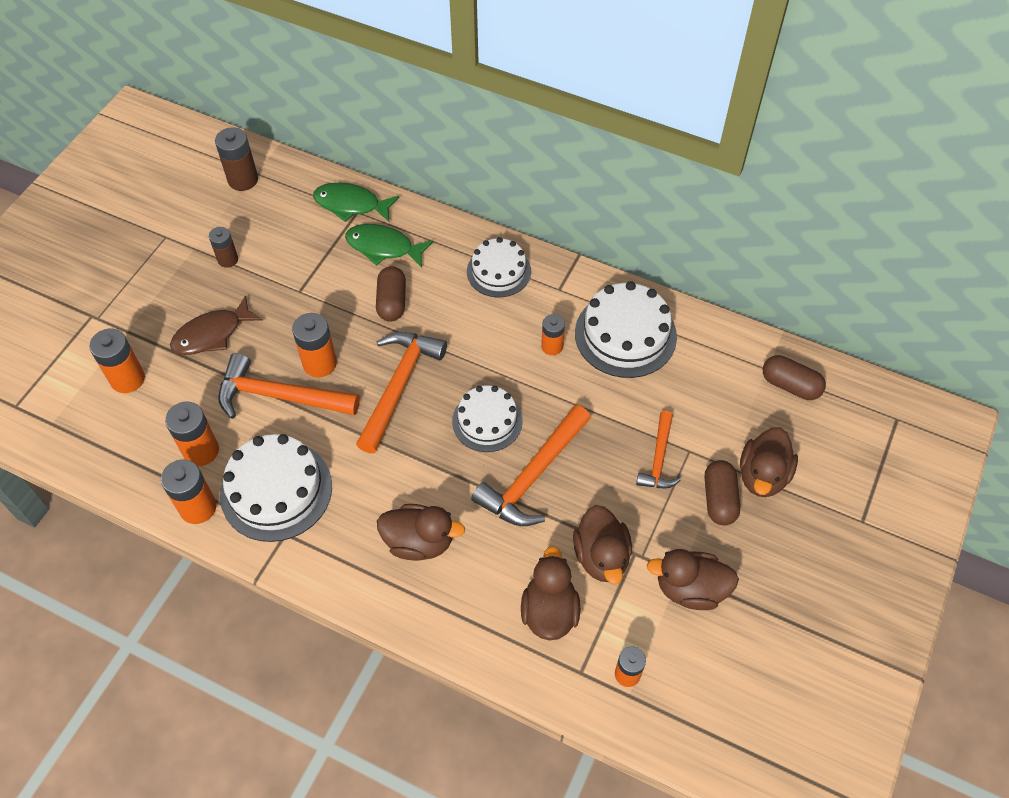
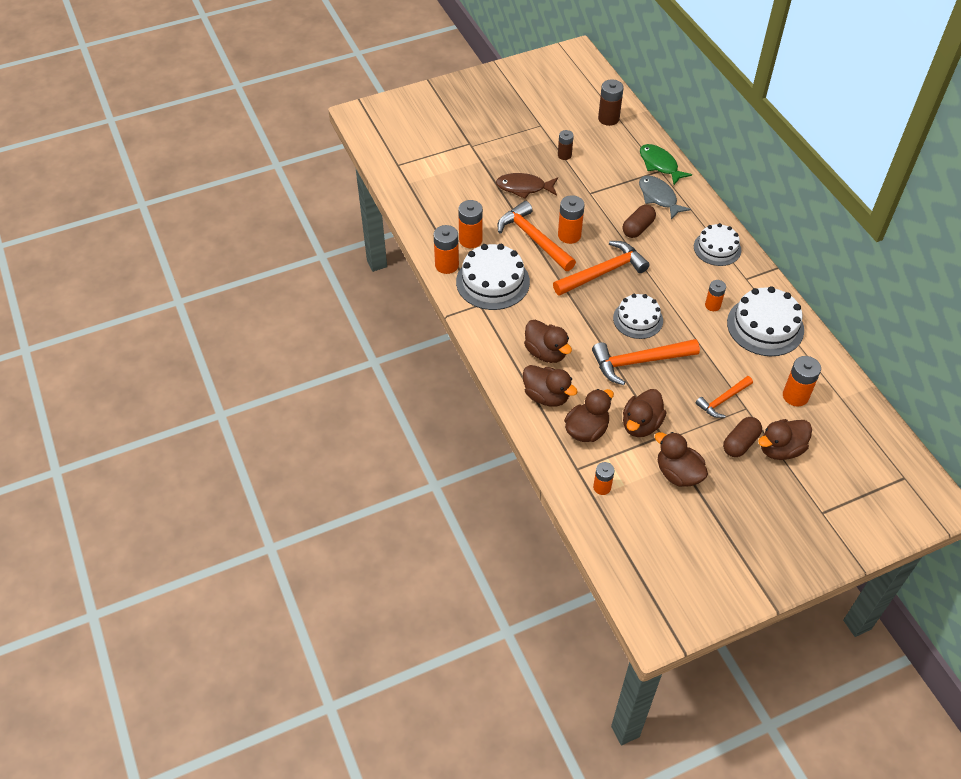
camera: 40 degrees right, 5 degrees down
(127, 379) = (462, 184): orange battery -> orange battery (795, 396)
(383, 247) = (659, 197): green fish -> grey fish
(467, 601) = (546, 396): none -> brown duck
(790, 385) = (848, 416): brown capsule -> none

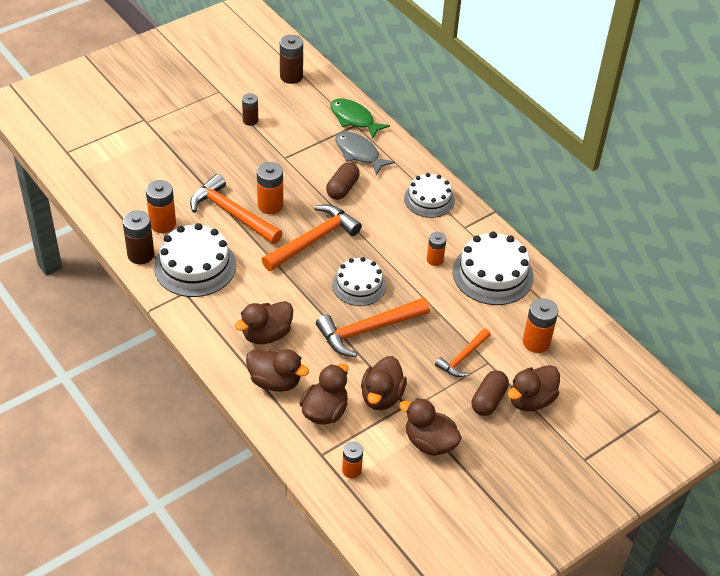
camera: 15 degrees left, 5 degrees down
(447, 265) = (141, 254): orange battery -> brown battery
(524, 187) = (212, 160): brown fish -> none
(546, 353) = (266, 334): brown duck -> brown duck turned 105 degrees clockwise

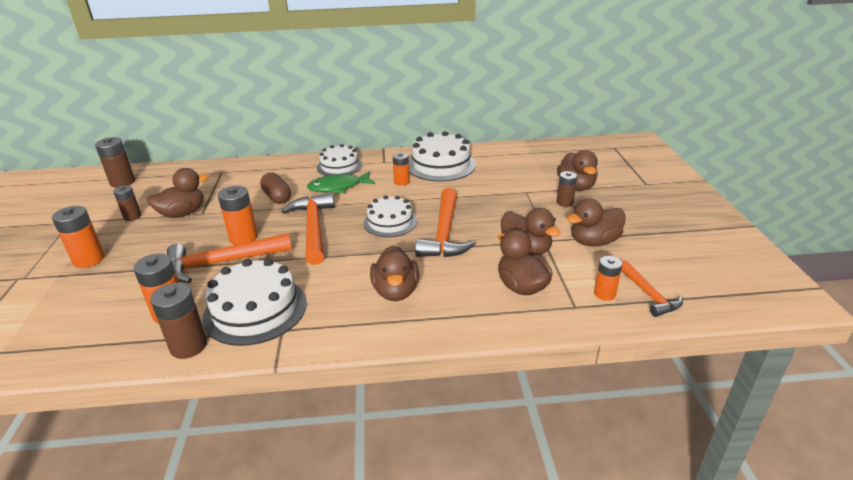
camera: 55 degrees left, 15 degrees down
(275, 381) = (460, 306): brown duck -> brown duck (182, 213)
(354, 119) = (214, 170): green fish -> green fish (338, 187)
(359, 153) = (252, 179): grey fish -> none
(463, 358) = (513, 200): orange hammer -> orange hammer (648, 294)
(488, 400) = (564, 202): brown capsule -> brown battery
(536, 342) = (521, 169): orange battery -> orange battery (89, 259)

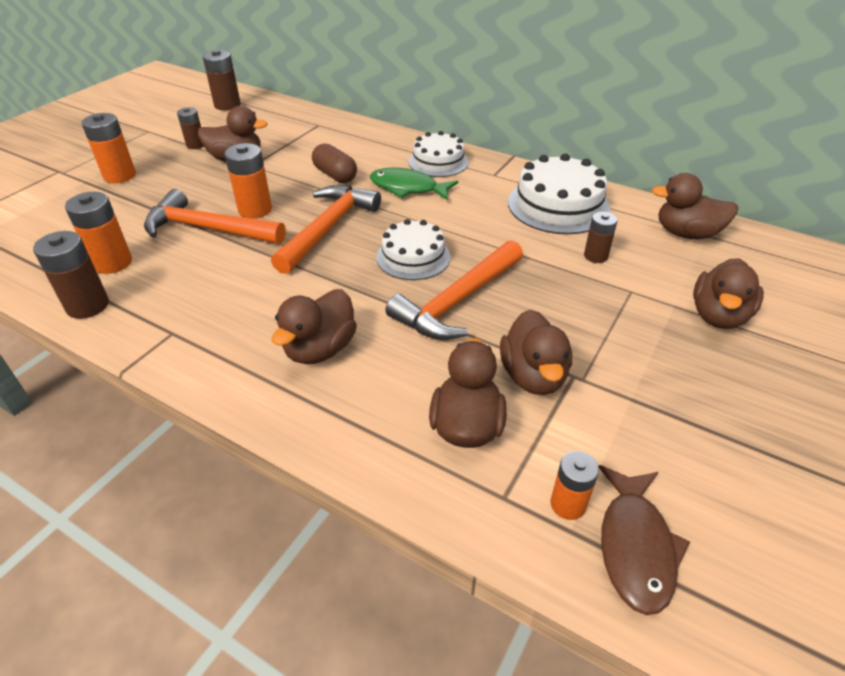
camera: 35 degrees right, 10 degrees up
(255, 309) = (176, 297): white cake -> none
(277, 197) = (335, 175): brown capsule -> brown capsule turned 45 degrees counterclockwise
(401, 182) = (485, 209): orange battery -> none
(564, 202) = (670, 333): brown battery -> brown battery (595, 256)
(594, 242) = (645, 415): brown duck -> brown duck (686, 233)
(648, 294) = (635, 547): orange hammer -> brown fish

